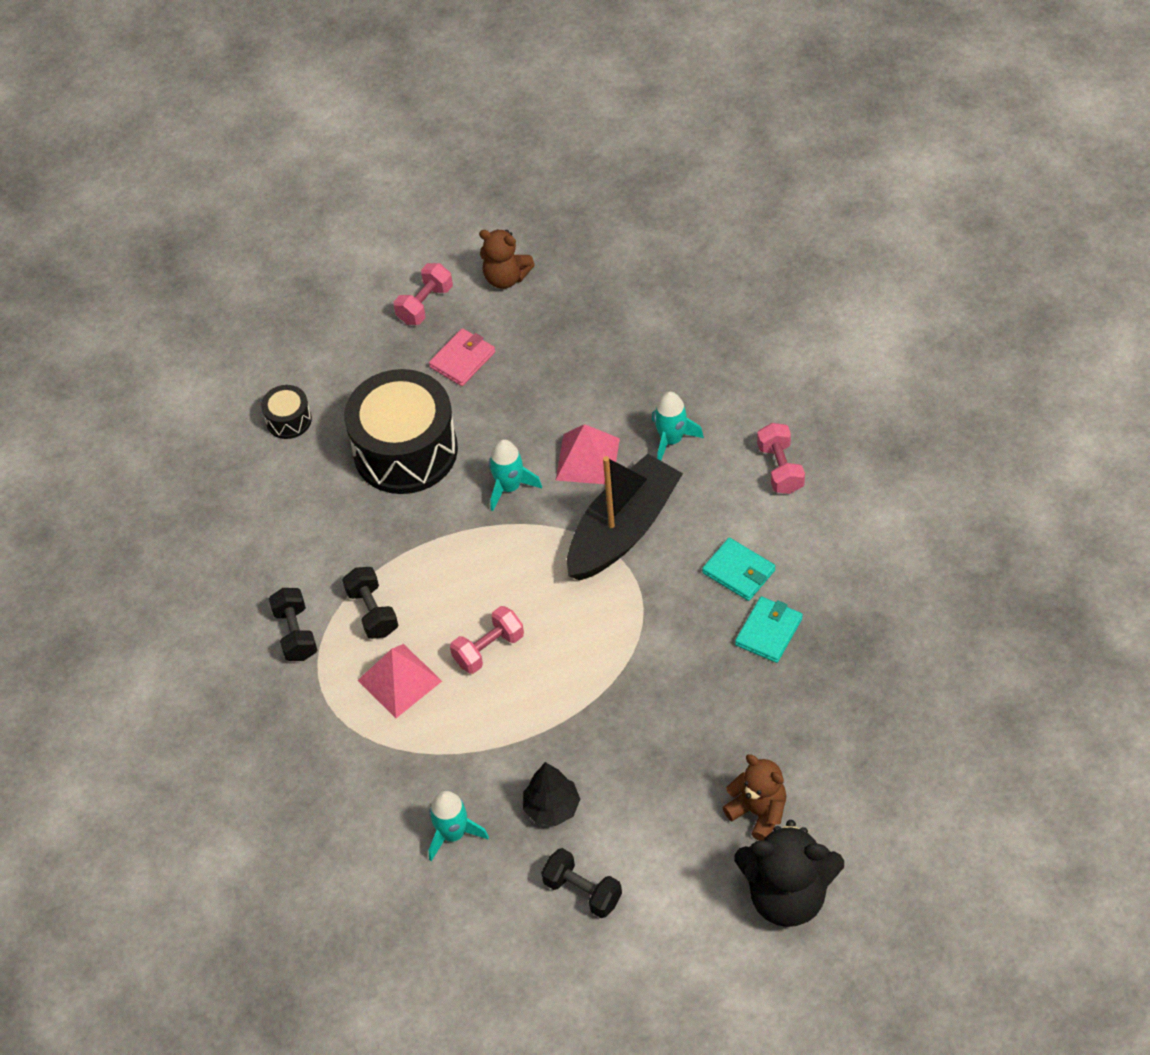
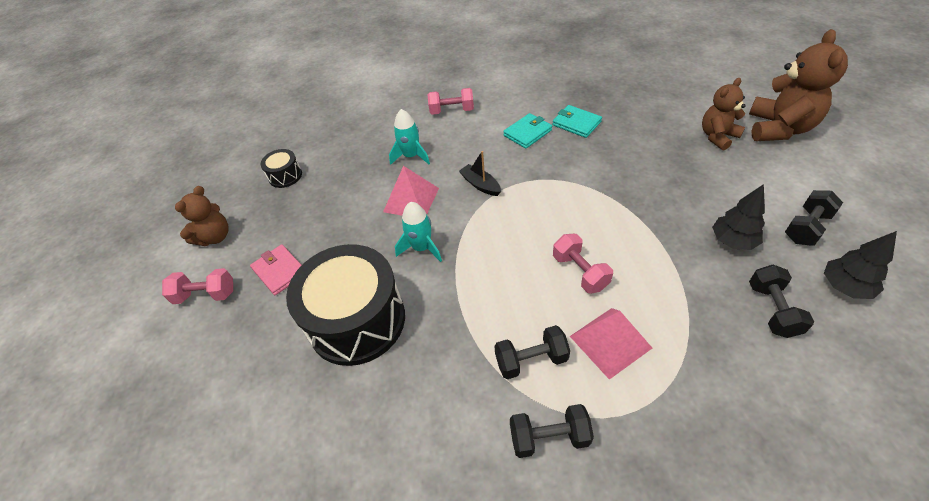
camera: 80 degrees left, 5 degrees down
(289, 420) = (276, 427): black drum -> black drum (285, 176)
(425, 304) = (206, 295): pink dumbbell -> pink dumbbell turned 45 degrees counterclockwise
(453, 834) = (772, 310): turquoise rocket -> black dumbbell
(492, 912) = (844, 287): none -> black tree
(623, 529) = (480, 185): black boat -> black boat, size x0.43
(787, 895) = (779, 128): black teddy bear -> brown teddy bear

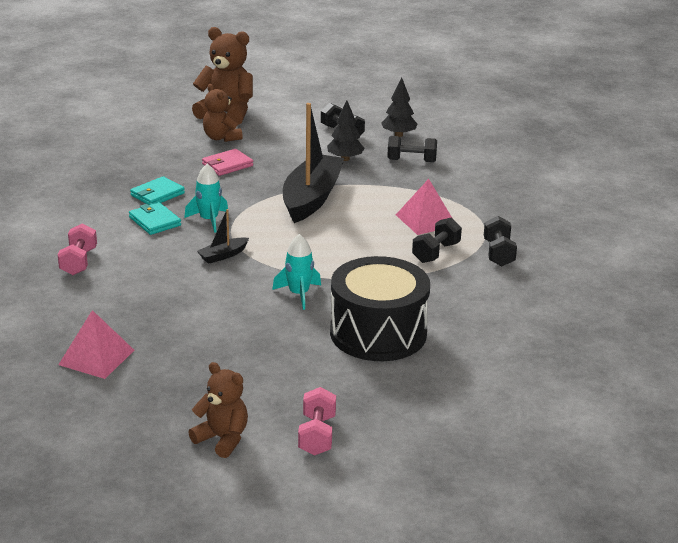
camera: 90 degrees left, 20 degrees down
(280, 271) = (299, 383): pink wallet -> pink wallet (227, 165)
(285, 176) = (131, 388): black drum -> none
(411, 156) = (149, 294): turquoise rocket -> turquoise rocket (209, 220)
(411, 199) = (225, 297): pink pyramid -> pink pyramid (96, 357)
(531, 360) = (436, 253): black dumbbell -> black dumbbell turned 45 degrees clockwise
(580, 272) = (355, 221): pink dumbbell -> none
(618, 227) = (311, 198): none -> black boat

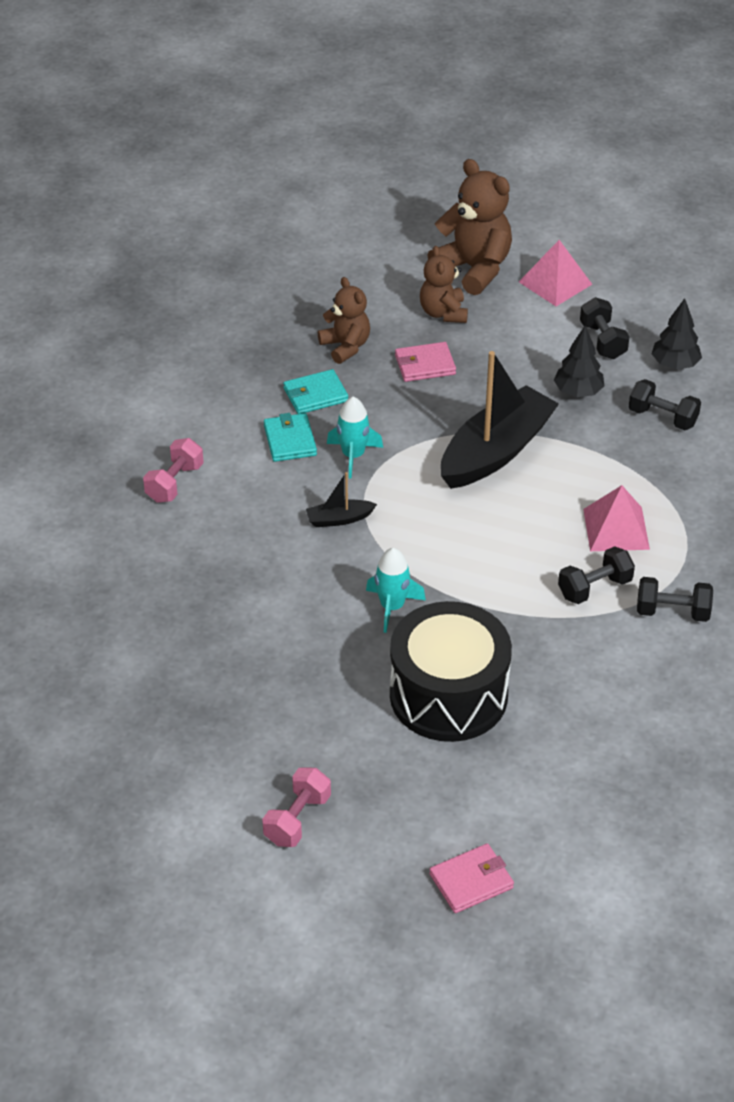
camera: 25 degrees right, 15 degrees up
(96, 357) = (126, 634): pink pyramid -> pink pyramid (555, 283)
(222, 439) = (197, 791): brown teddy bear -> brown teddy bear (345, 346)
(479, 436) = (471, 881): none -> pink wallet
(498, 253) = (672, 612): black dumbbell -> black dumbbell turned 75 degrees clockwise

